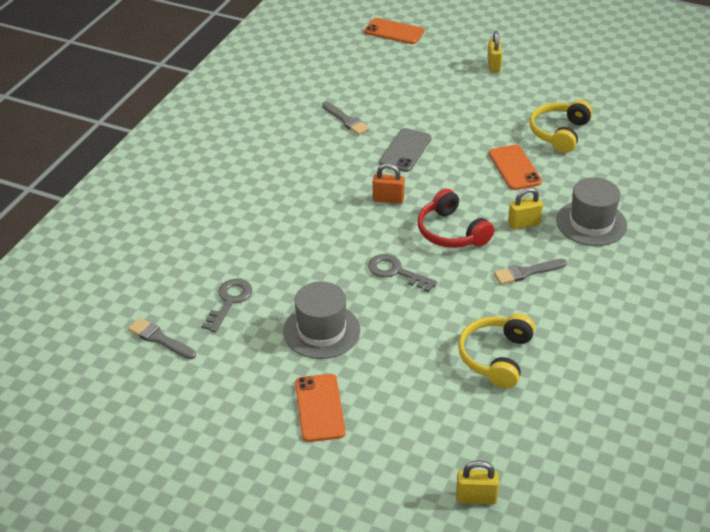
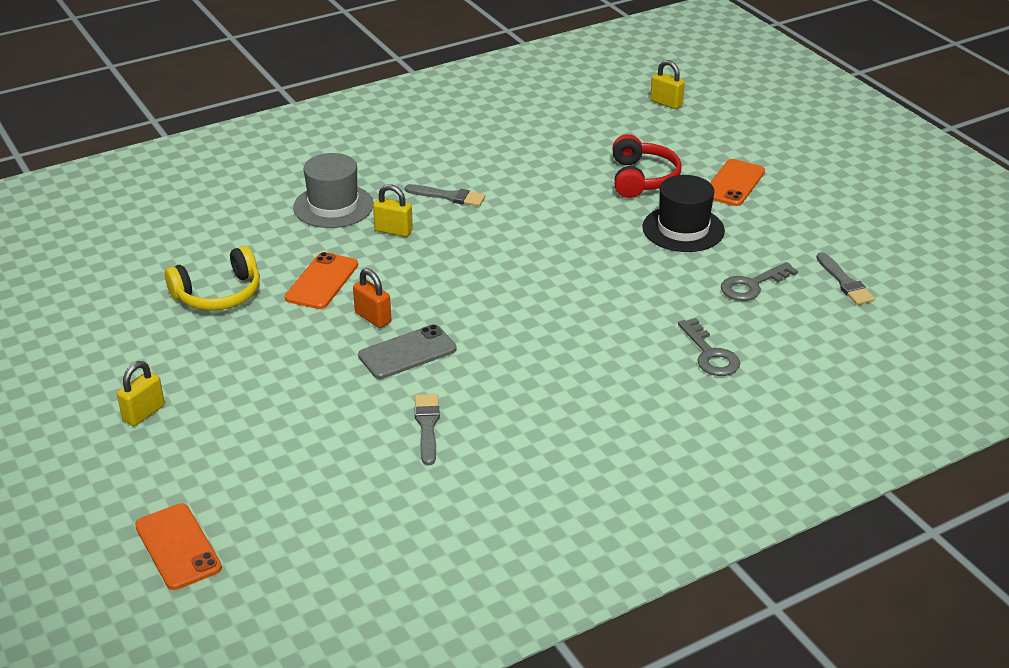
camera: 145 degrees left, 5 degrees down
(321, 331) = (683, 229): grey hat -> black hat
(388, 199) = (493, 309): orange padlock -> orange padlock (373, 318)
(396, 272) = (565, 243): grey key -> grey key (710, 354)
(451, 232) = (470, 253): red headphones -> red headphones (642, 178)
(496, 357) = (555, 158): yellow headphones -> none

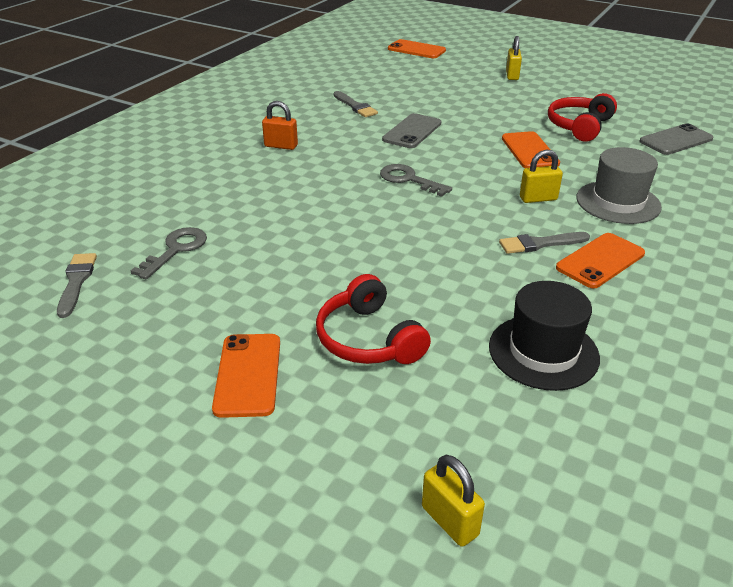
camera: 150 degrees right, 0 degrees up
(161, 244) = (676, 140): none -> grey phone
(219, 294) = (579, 126): yellow headphones -> red headphones
(373, 318) = (461, 142): orange padlock -> orange padlock (281, 146)
(423, 172) = (600, 261): none -> orange phone
(666, 103) = (449, 521): yellow padlock -> yellow padlock turned 45 degrees clockwise
(683, 229) = (276, 286): black hat -> black hat (543, 352)
(710, 354) = (192, 186): grey key -> grey key (409, 179)
(845, 282) = (76, 282): grey brush -> grey brush turned 45 degrees clockwise

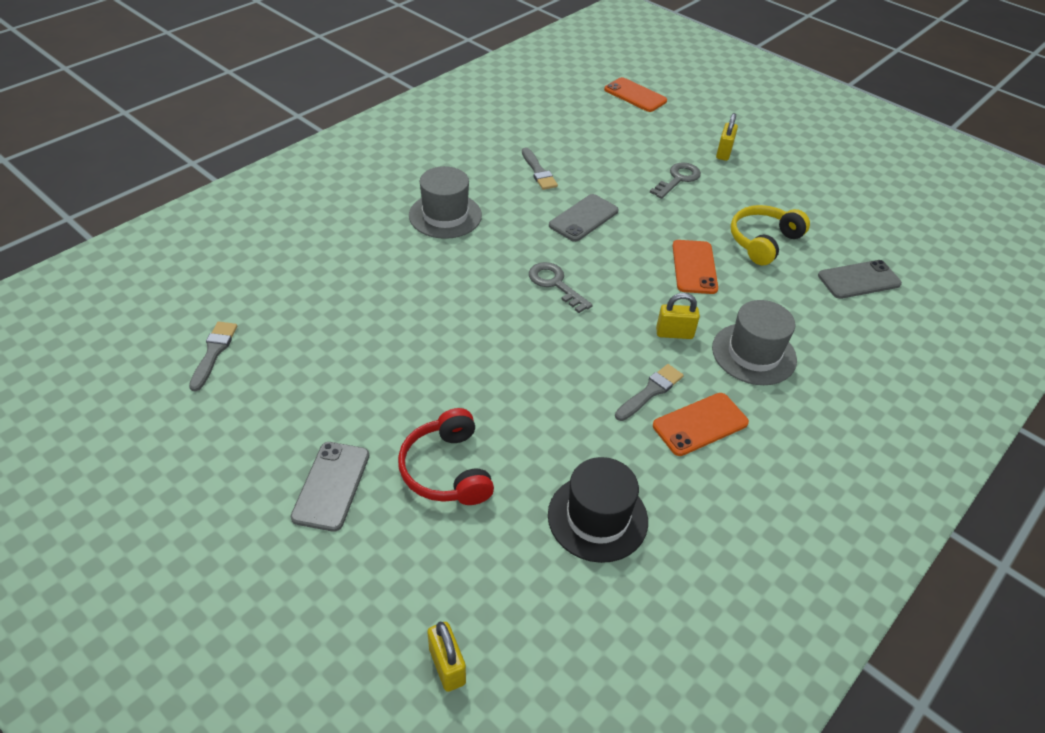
camera: 10 degrees right, 10 degrees up
(176, 250) = (308, 332): grey key -> grey key (678, 179)
(248, 374) = (331, 486): orange phone -> grey phone
(281, 146) = (445, 215): orange padlock -> grey hat
(540, 244) = (650, 391): grey brush -> grey brush turned 135 degrees clockwise
(579, 126) = (763, 241): red headphones -> yellow headphones

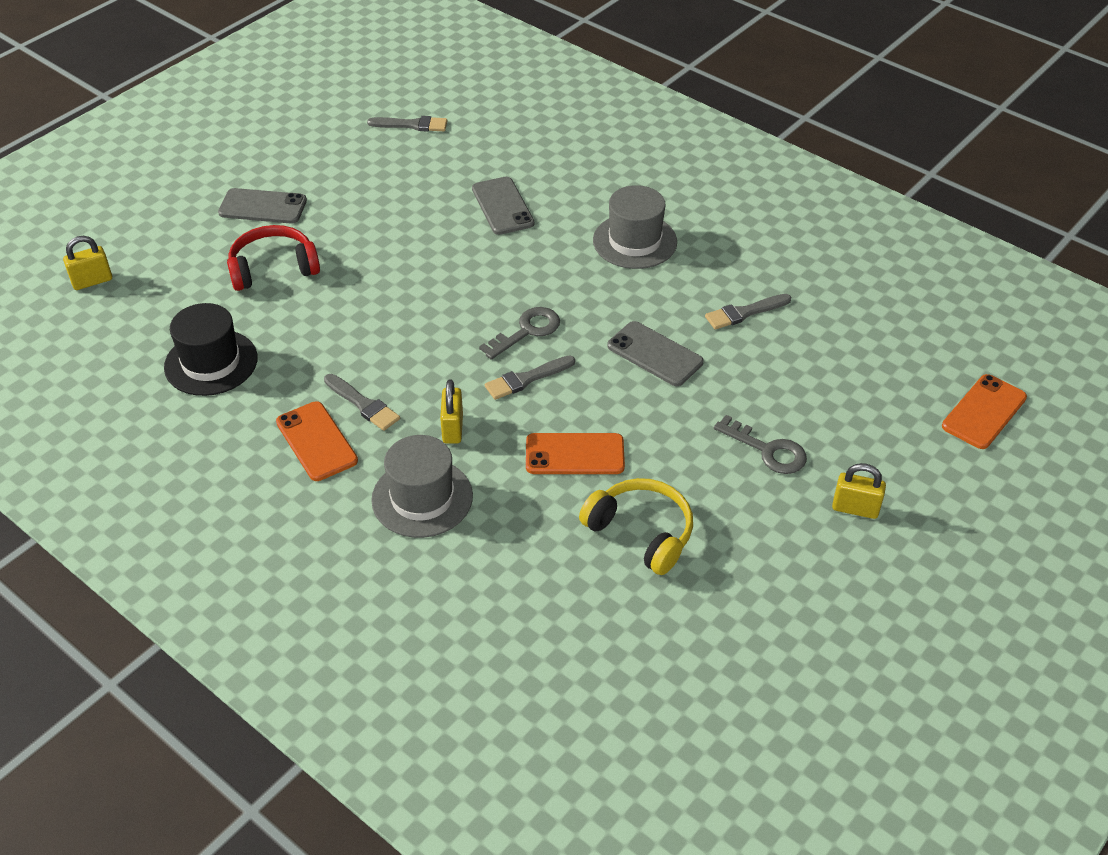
camera: 90 degrees right, 0 degrees up
(613, 288) = (526, 379): none -> grey brush
(859, 280) = (573, 633): grey phone -> grey phone (502, 206)

